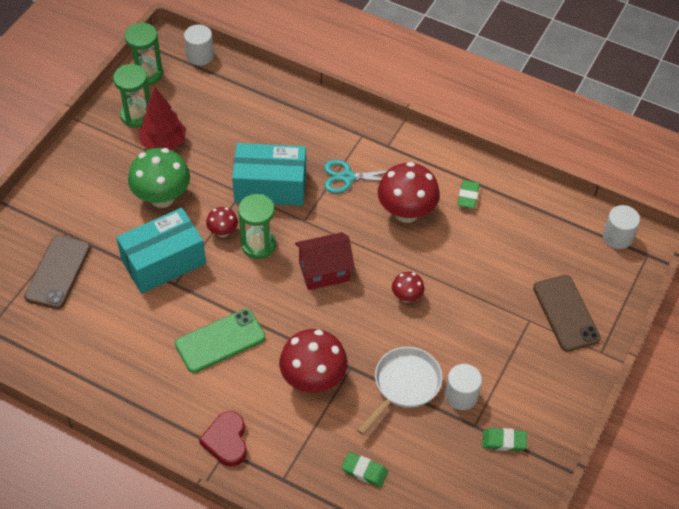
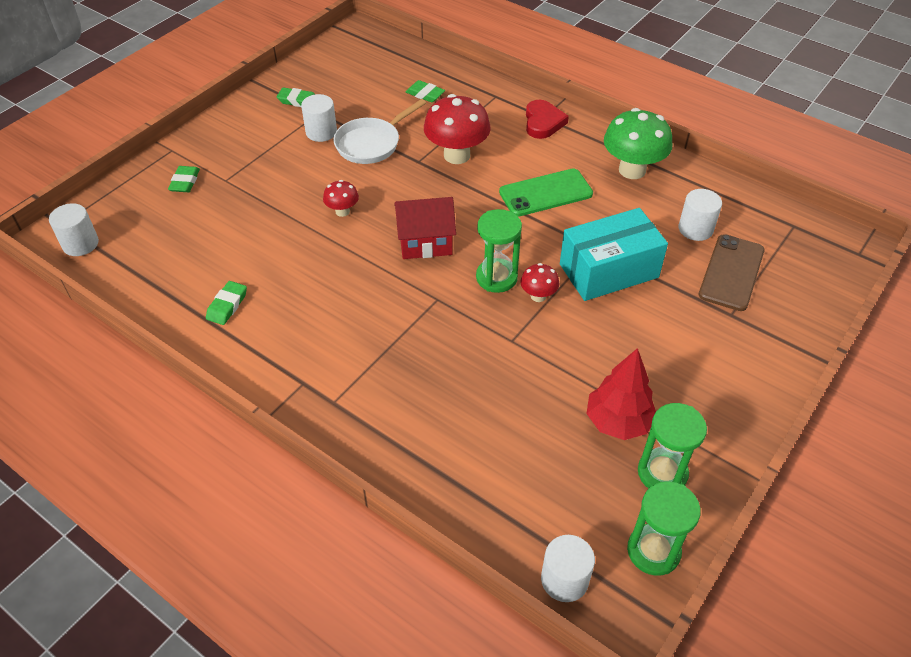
camera: 170 degrees left, 5 degrees down
(81, 315) = (695, 229): none -> white cylinder
(162, 198) = (615, 345): green mushroom -> green mushroom (632, 170)
(270, 186) = (473, 344): turquoise box -> none
(347, 177) = (370, 345): turquoise scissors -> none
(406, 212) = (310, 295): red mushroom -> none
(566, 313) = (185, 182): brown phone -> green eraser

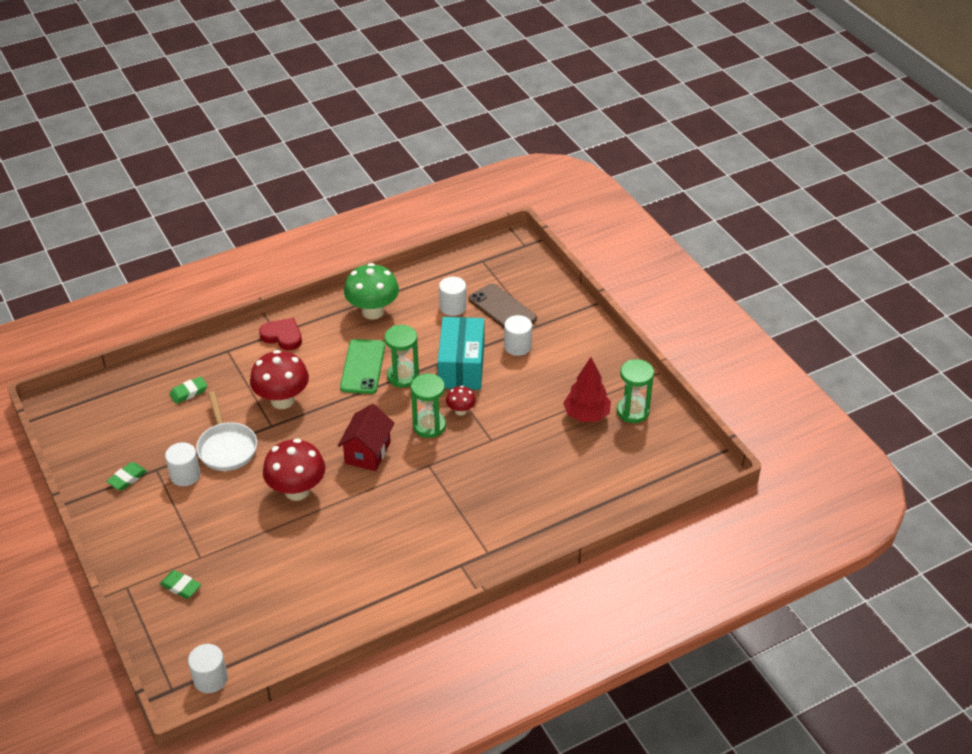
camera: 65 degrees left, 5 degrees down
(227, 305) = (354, 591): green eraser -> none
(342, 211) = (297, 491): red mushroom -> red mushroom, size x1.97
(564, 579) = (679, 484): white cylinder -> white cylinder (517, 346)
(653, 551) = (680, 438): green hourglass -> green hourglass (403, 376)

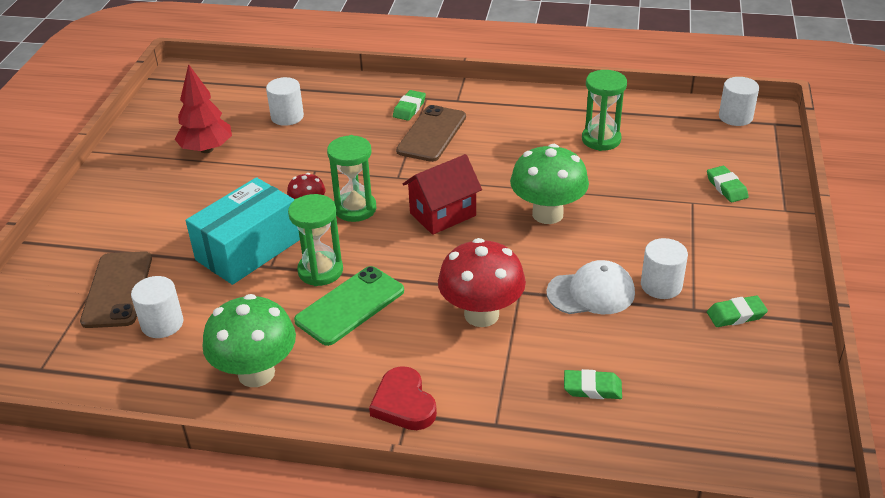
camera: 140 degrees left, 5 degrees down
(227, 447) = (591, 292): white pan -> white cap
(297, 491) = (547, 214): red mushroom -> green mushroom
(444, 517) = (431, 134): none -> brown phone
(489, 534) = (409, 108): none -> green eraser
(517, 346) = (167, 240): white cylinder -> white cylinder (287, 117)
(632, 411) = (166, 133): green hourglass -> green hourglass (601, 139)

